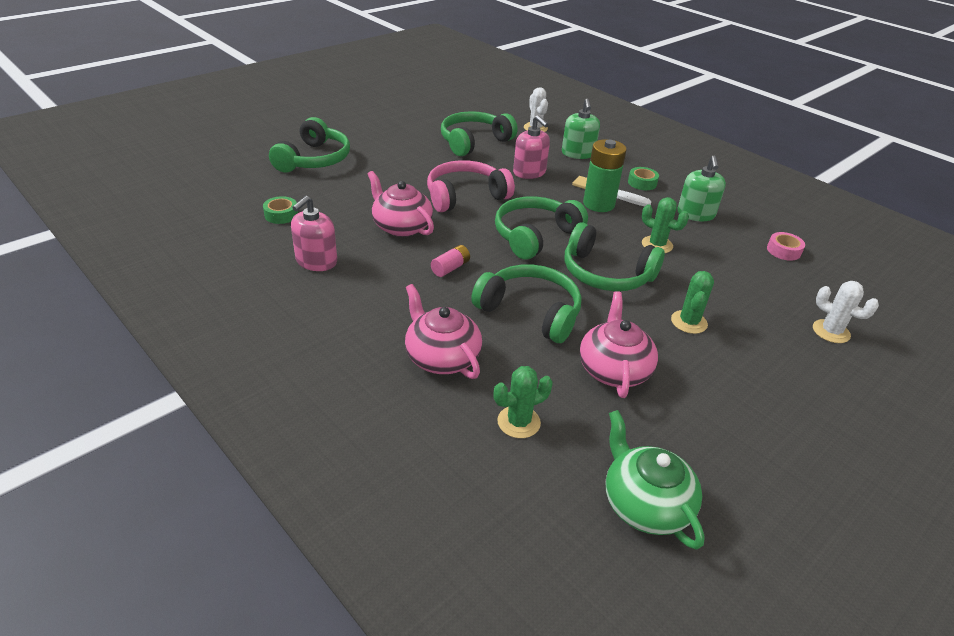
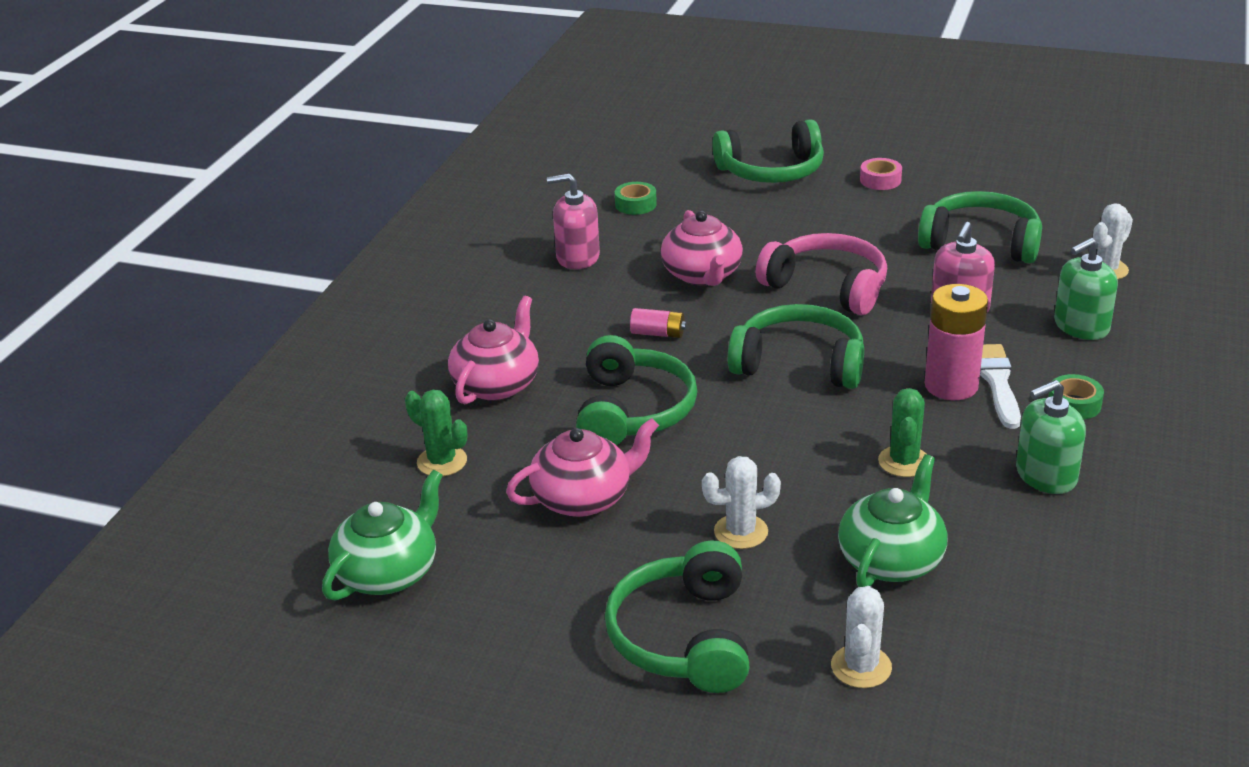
camera: 65 degrees right, 5 degrees down
(401, 227) = (702, 275): pink teapot -> pink teapot turned 150 degrees clockwise
(598, 204) = (951, 386): green battery -> pink battery
(606, 274) = (777, 440): green headphones -> green headphones (684, 637)
(689, 322) = (741, 532): green cactus -> white cactus
(742, 284) = (891, 560): none -> green teapot
(783, 251) = (1048, 584): pink tape -> pink tape (880, 180)

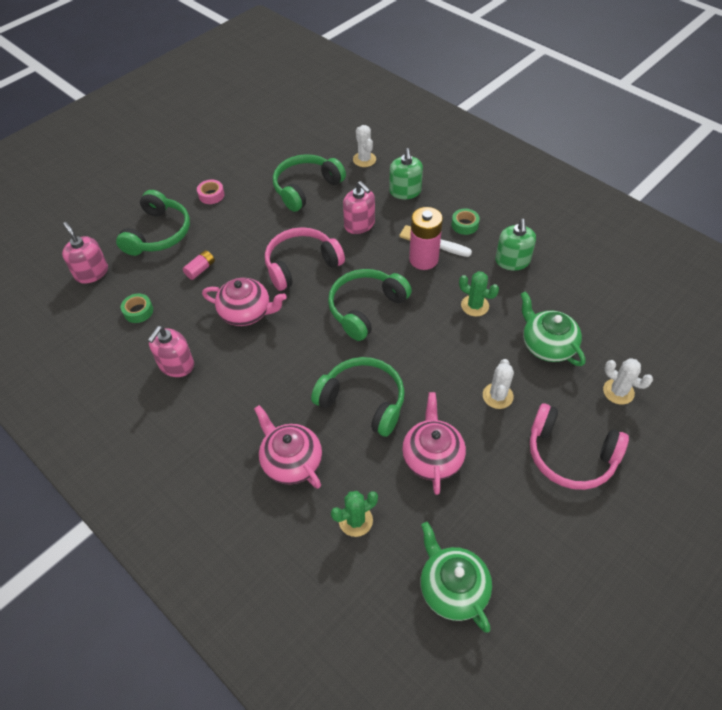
camera: 65 degrees left, 20 degrees up
(658, 333) = (292, 358): pink battery -> pink battery (200, 269)
(666, 155) = (91, 272): none -> pink soap dispenser
(684, 637) = (570, 455): green headphones -> pink headphones

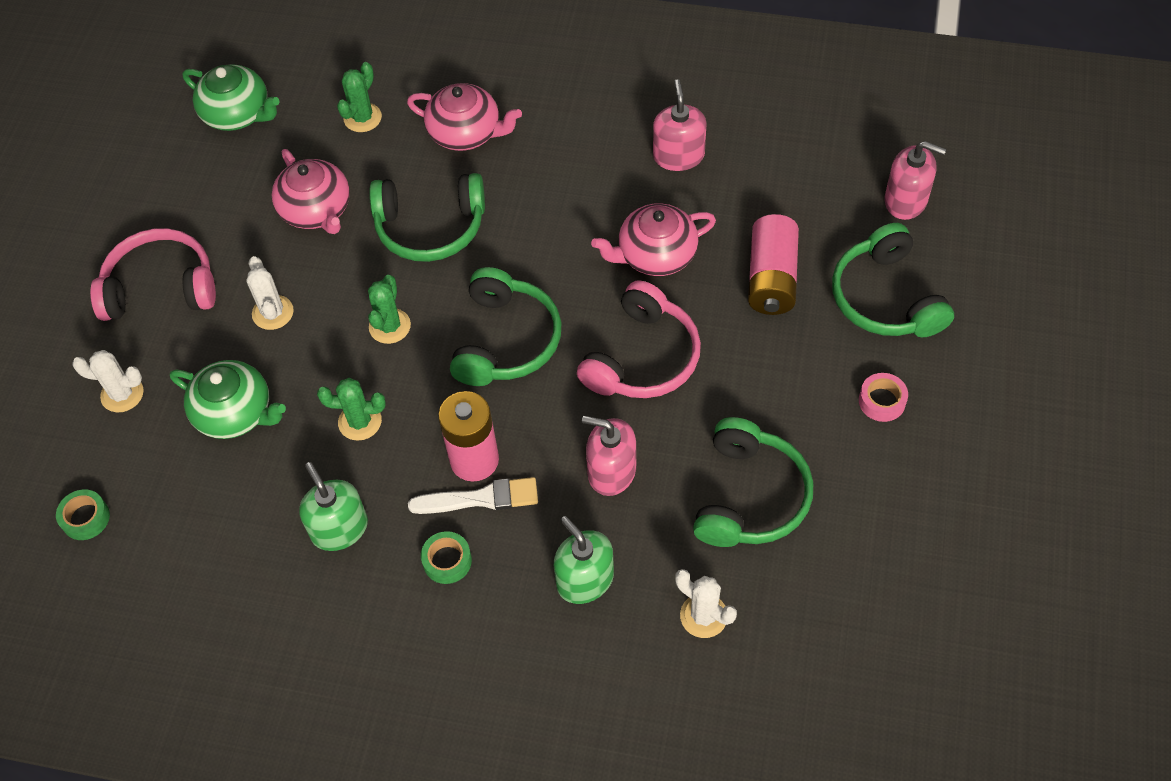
camera: 150 degrees right, 5 degrees up
(138, 311) = (790, 187): green tape -> green tape (85, 518)
(200, 269) = (771, 278): pink battery -> pink battery, size x1.94
(427, 350) = (389, 326): none -> green cactus

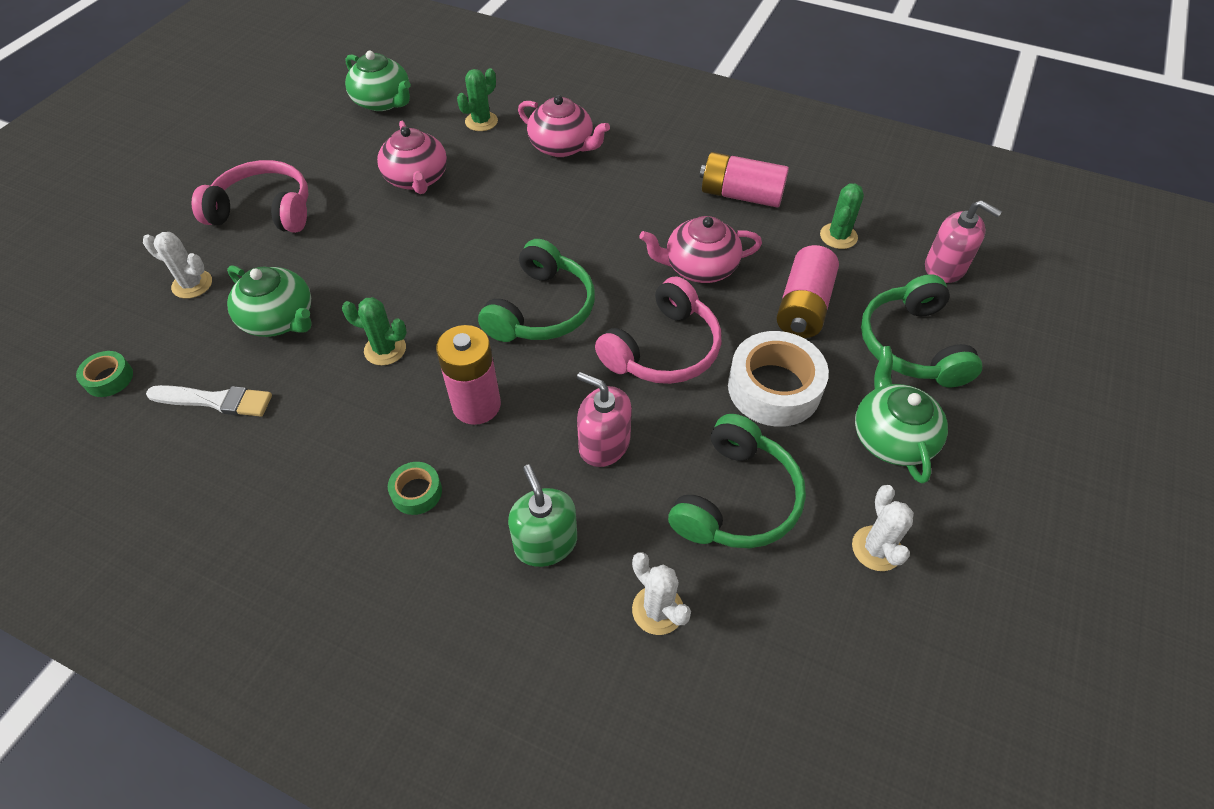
camera: 10 degrees right, 5 degrees down
(273, 313) = (347, 247): white cactus -> white cactus (876, 548)
(339, 528) = (328, 438): green soap dispenser -> none
(389, 326) = (443, 277): green cactus -> green cactus (838, 236)
(430, 227) = (507, 209): green headphones -> none
(480, 498) = (470, 441): white brush -> white brush (216, 401)
(678, 156) = (741, 195): pink soap dispenser -> pink battery
(761, 375) = (774, 388): none -> white tape
(882, 401) = (891, 437): pink tape -> green teapot

